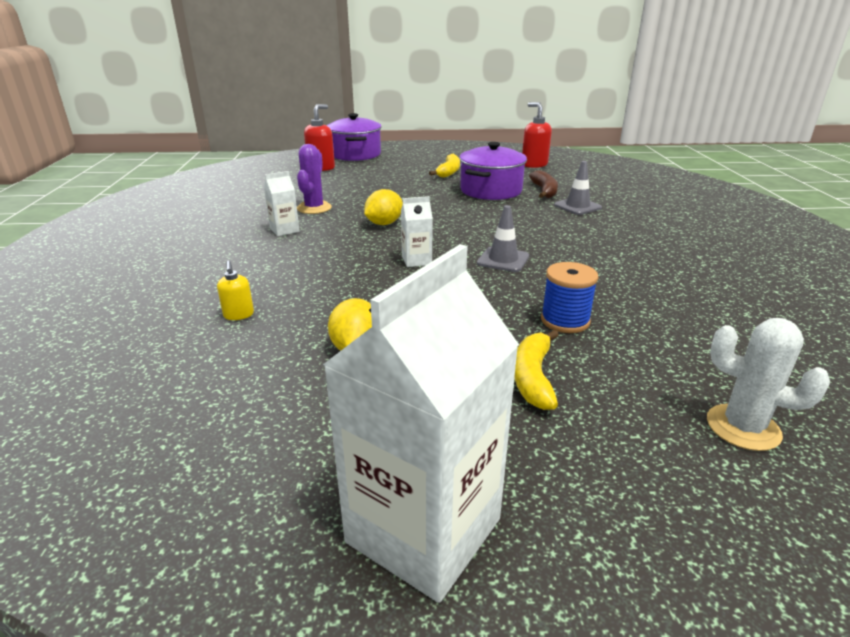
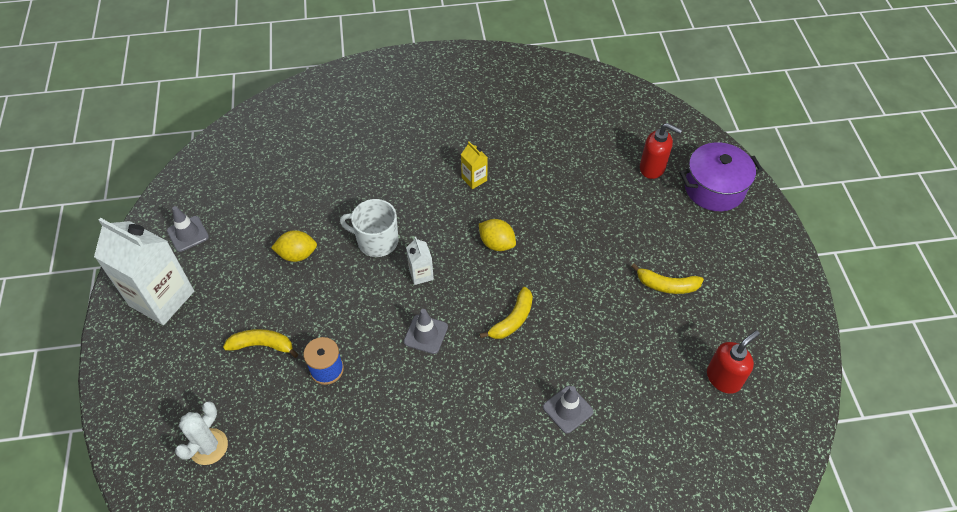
camera: 85 degrees right, 25 degrees up
(239, 315) = (337, 189): yellow soap dispenser -> none
(244, 497) = (188, 234): none -> grey traffic cone
(284, 230) = (474, 179): white carton -> yellow carton
(314, 208) = (528, 187): purple cactus -> none
(354, 286) = (376, 241): none -> white mug
(482, 221) = (512, 320): none -> yellow banana
(491, 190) = (606, 327): purple pot -> none
(544, 191) = (615, 381): brown banana -> none

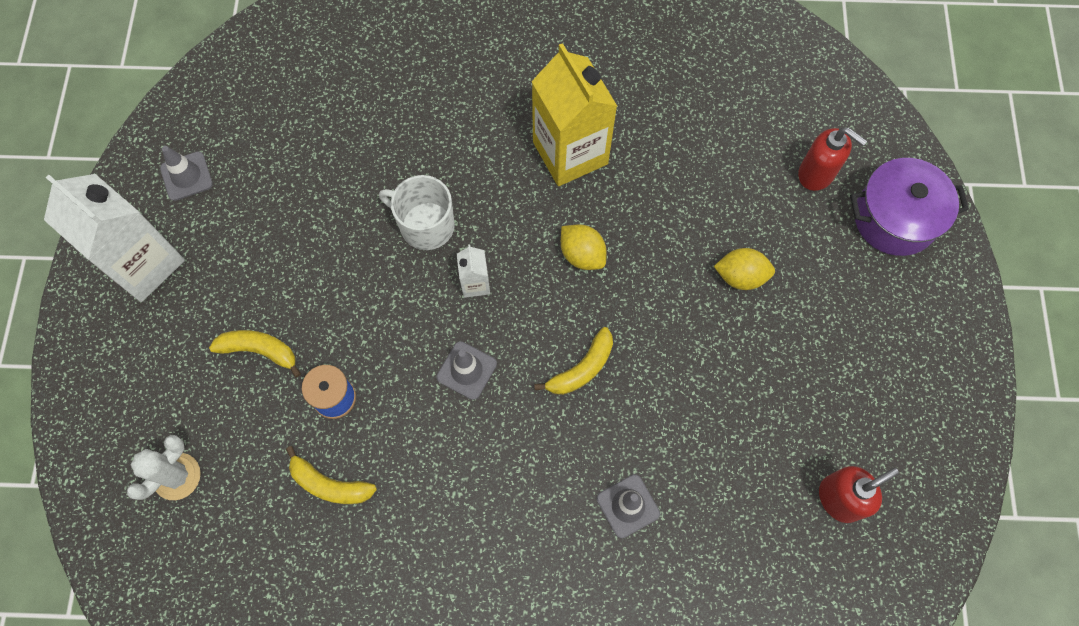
camera: 10 degrees right, 15 degrees up
(297, 254) = (321, 229): yellow lemon -> yellow lemon (740, 276)
(474, 179) = (570, 153): yellow carton -> yellow carton, size x2.24
(666, 285) = (795, 353): yellow banana -> yellow banana (329, 484)

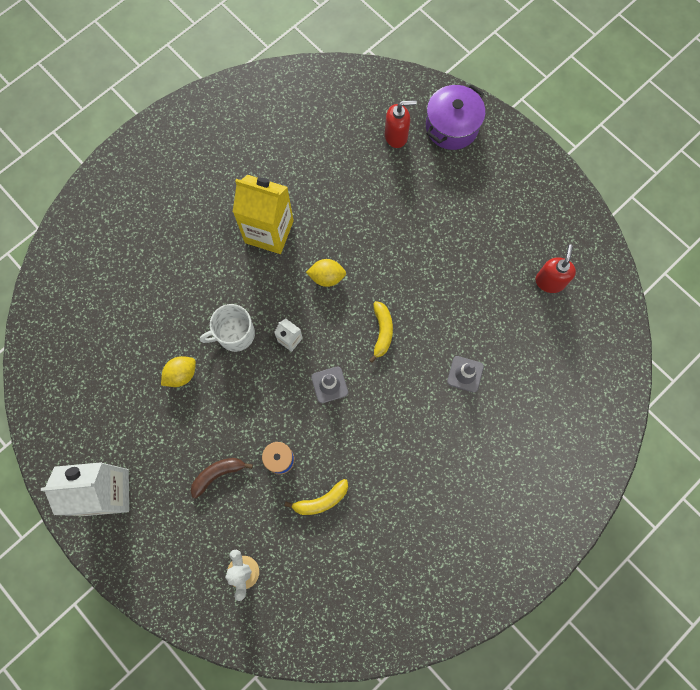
camera: 45 degrees left, 5 degrees up
(186, 176) = (80, 427): grey traffic cone -> none
(260, 350) = (218, 474): yellow banana -> brown banana
(740, 276) = (410, 219): yellow lemon -> yellow lemon (181, 374)

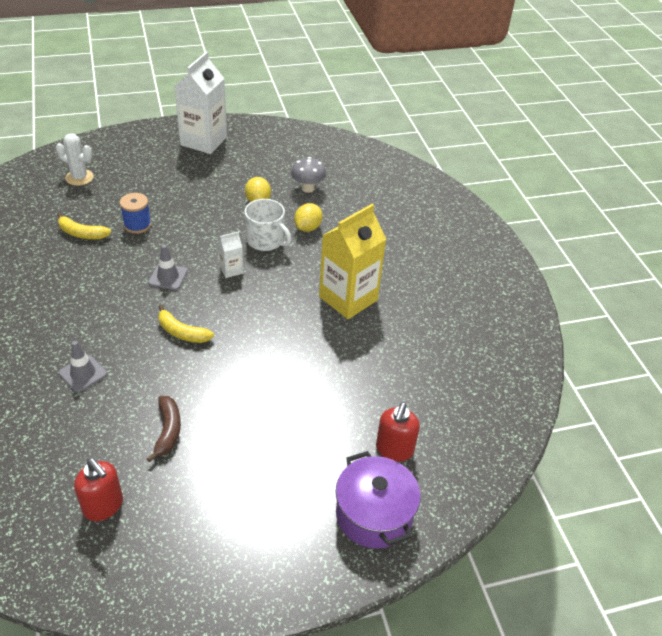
camera: 115 degrees right, 30 degrees down
(135, 341) = (307, 188): none -> grey mushroom
(218, 474) = (161, 191): brown banana -> brown banana (168, 431)
(235, 334) = (266, 240): white mug -> white mug turned 120 degrees clockwise
(321, 500) = (82, 233): yellow banana -> yellow banana turned 75 degrees counterclockwise
(327, 277) = (270, 318): yellow lemon -> yellow lemon (308, 227)

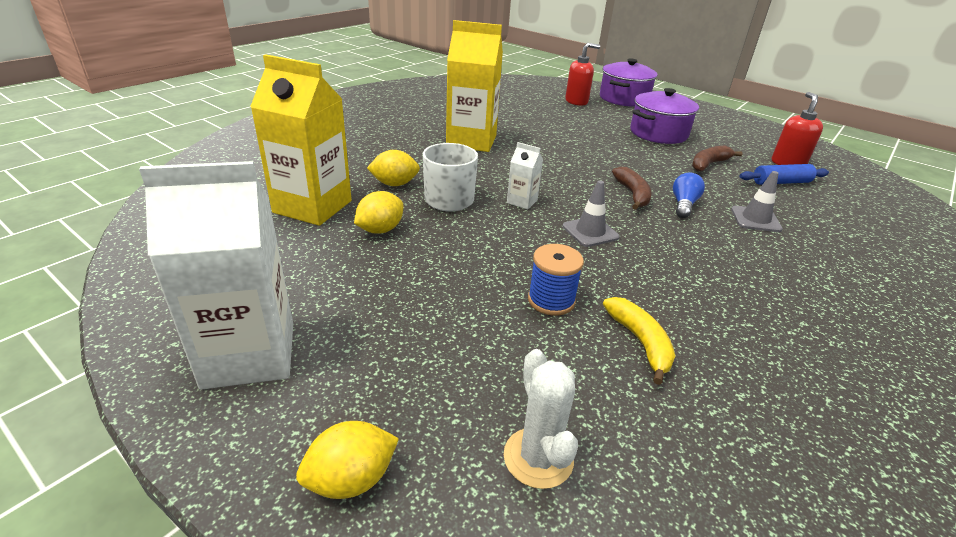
camera: 125 degrees left, 10 degrees down
(91, 454) = (781, 182): none -> blue rolling pin
(123, 143) = (351, 479): none -> yellow lemon
(141, 349) = (683, 205): none -> blue light bulb
(182, 332) = (632, 194): yellow banana -> brown banana
(256, 453) = (658, 133): none -> purple pot
(307, 188) = (312, 207): grey mushroom -> yellow carton

